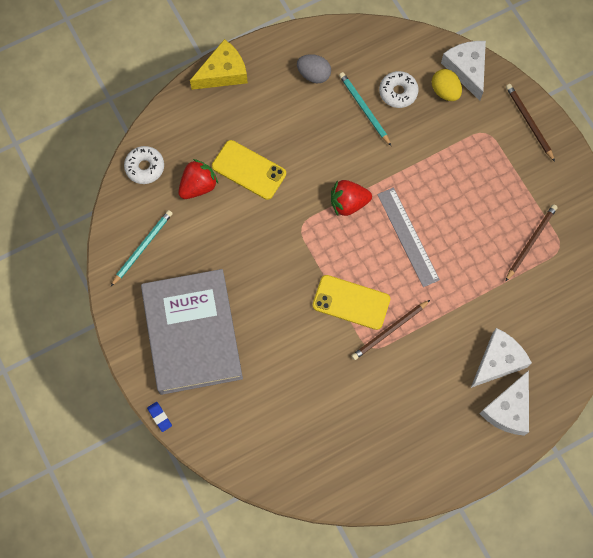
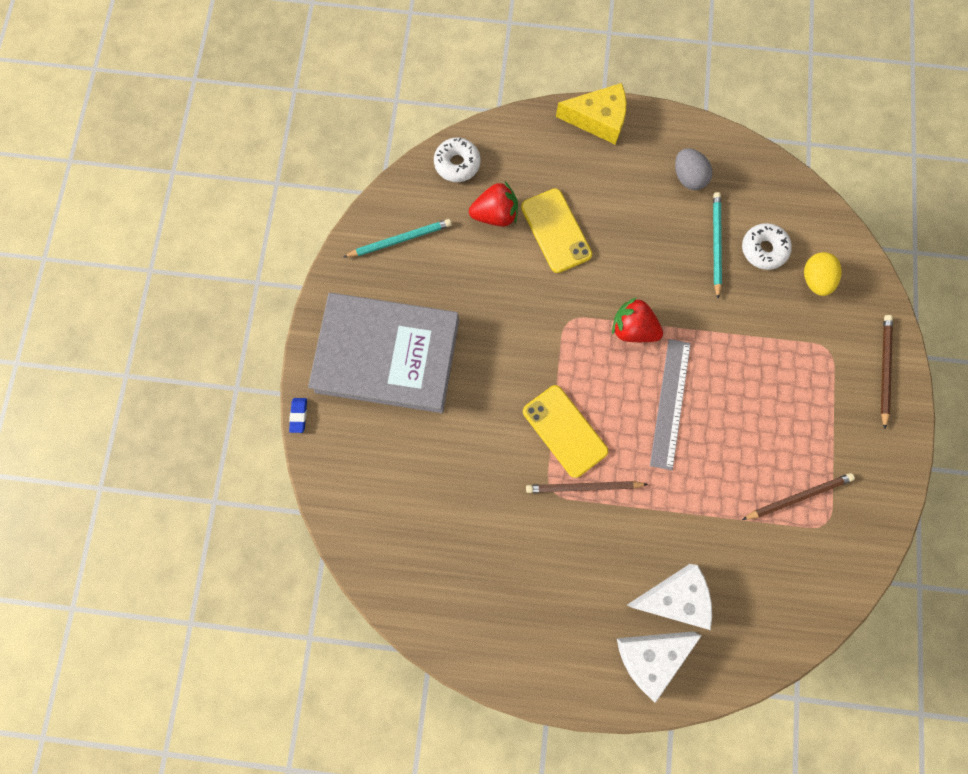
camera: 35 degrees right, 5 degrees up
(192, 334) = (387, 356): grey book -> grey book turned 75 degrees clockwise
(466, 70) = (853, 272): white cheese -> none

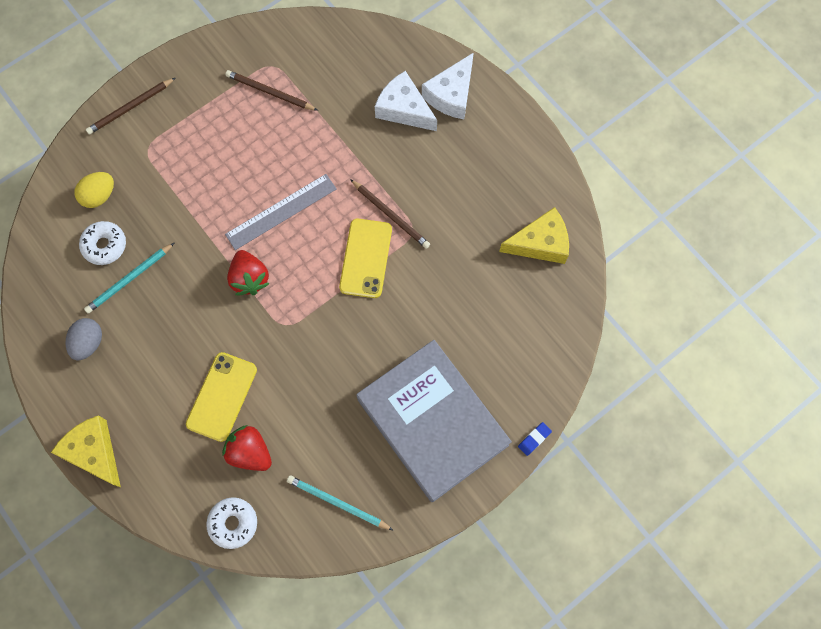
camera: 135 degrees left, 5 degrees down
(439, 585) = (540, 243): none -> yellow cheese
(650, 656) = (451, 94): white cheese -> white cheese turned 105 degrees clockwise

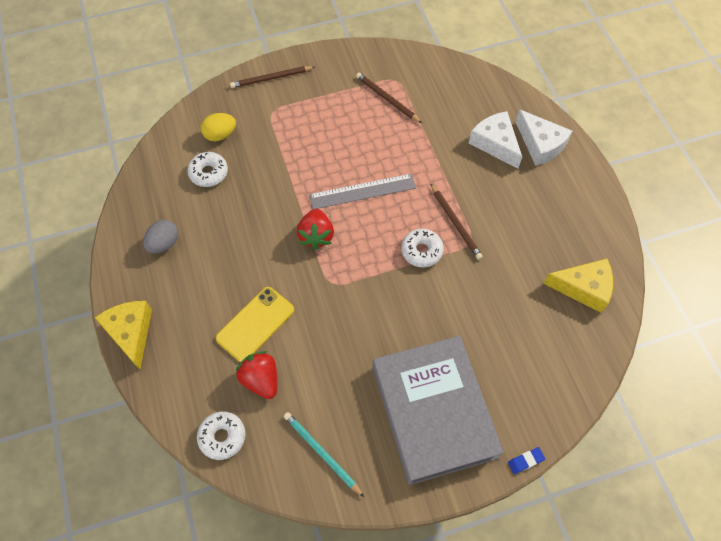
camera: 20 degrees right, 10 degrees down
(129, 279) = (217, 205): turquoise pencil -> none
(366, 258) = (421, 251): yellow phone -> white donut
(451, 94) = (540, 144): white cheese -> white cheese turned 90 degrees counterclockwise

